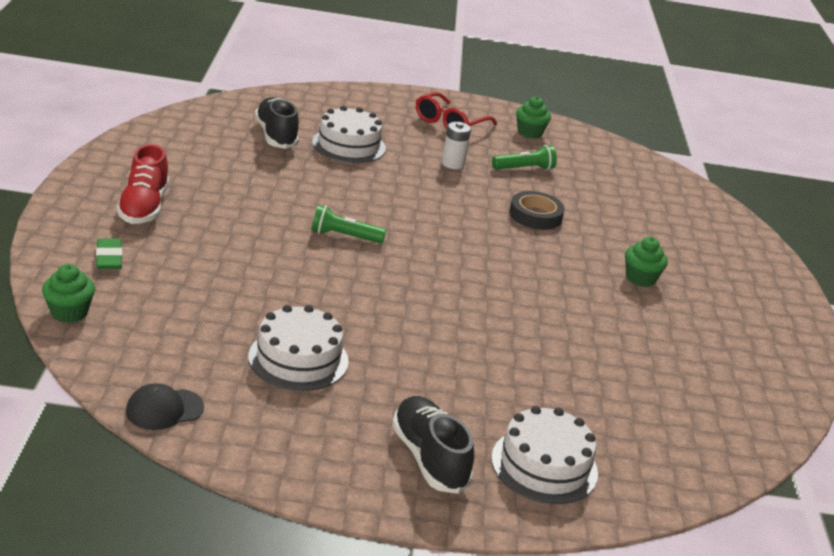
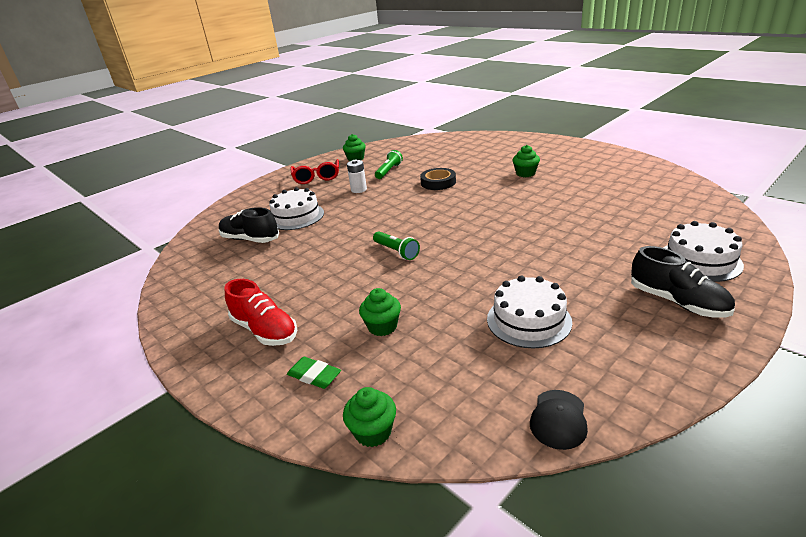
camera: 40 degrees left, 0 degrees up
(207, 271) = (382, 327): none -> green cupcake
(344, 236) = (396, 252): green flashlight -> green flashlight turned 90 degrees counterclockwise
(429, 458) = (677, 302): black shoe -> black shoe turned 150 degrees counterclockwise

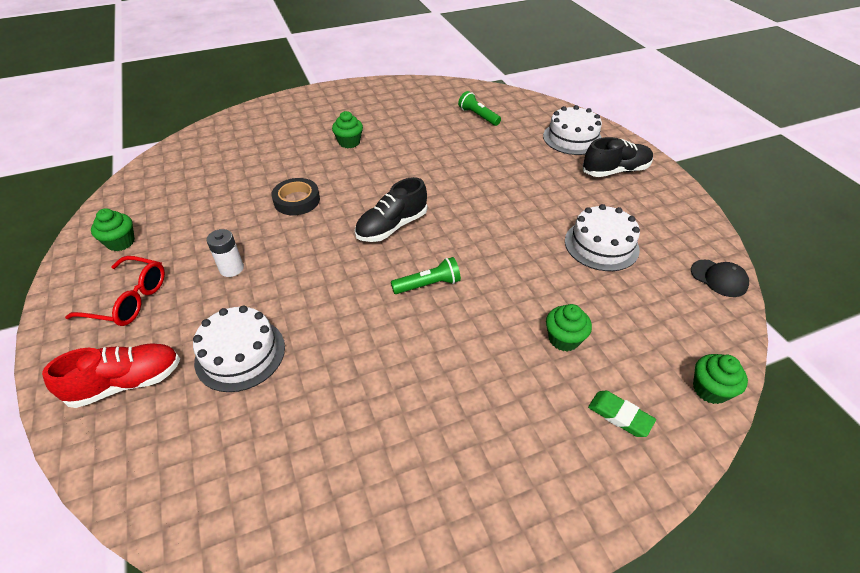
camera: 70 degrees left, 15 degrees up
(250, 239) = (258, 426): black shoe -> black shoe (392, 226)
(265, 330) = (517, 447): red shoe -> red shoe (127, 383)
(314, 375) = (620, 415): green eraser -> green eraser turned 75 degrees clockwise
(389, 171) = (210, 226): green flashlight -> green flashlight (478, 116)

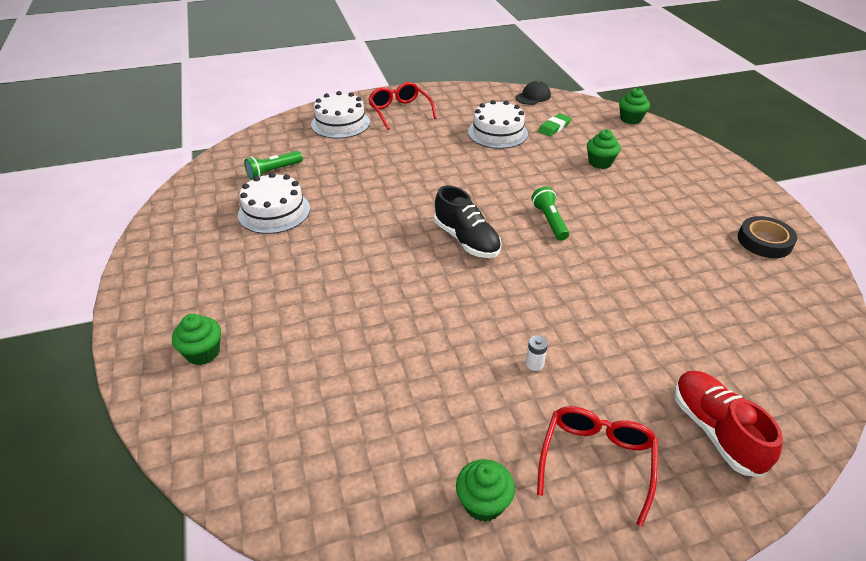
camera: 85 degrees left, 5 degrees down
(231, 268) = (534, 364): white battery -> white battery, size x0.63
(240, 354) = (655, 341): white cake -> white cake (274, 211)
(297, 200) = (410, 315): black tape -> black tape (764, 241)
(349, 142) = (291, 272): green cupcake -> green cupcake (203, 352)
(615, 171) = (399, 111): black shoe -> red glasses
(620, 415) = (660, 152): green eraser -> green eraser (554, 127)

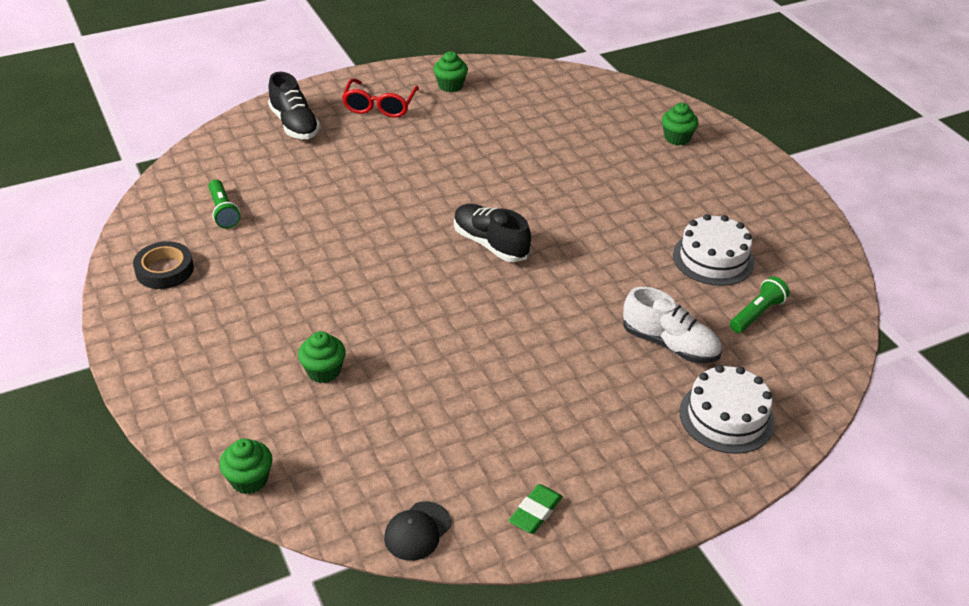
camera: 170 degrees right, 0 degrees up
(351, 159) = (670, 344): none -> white shoe
(399, 111) = (646, 458): red glasses -> none
(497, 133) = (474, 420): white cake -> none
(534, 364) = (419, 150): white battery -> none
(549, 221) = (400, 274): green flashlight -> green flashlight (223, 211)
(554, 127) = (383, 443): green eraser -> green eraser (535, 512)
(715, 430) = (294, 124): red shoe -> black shoe

